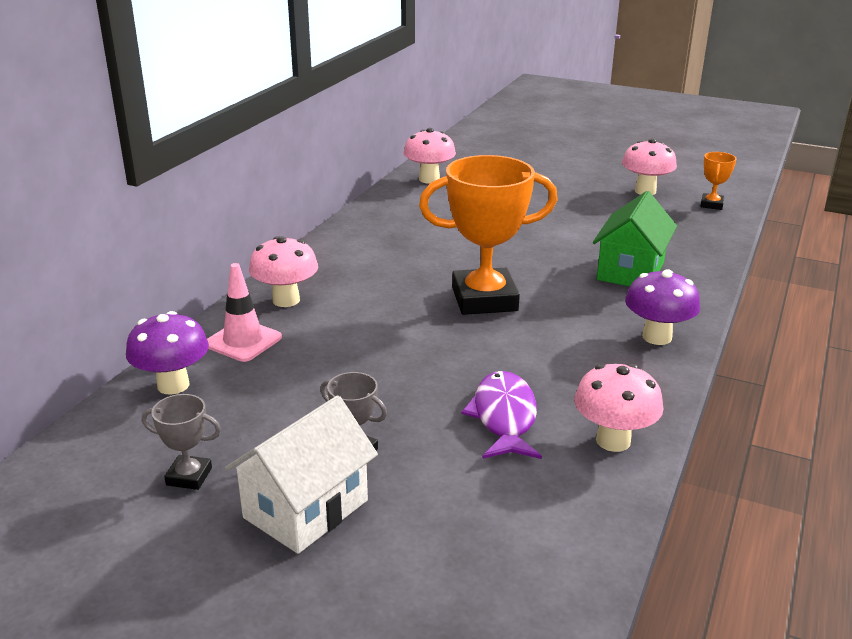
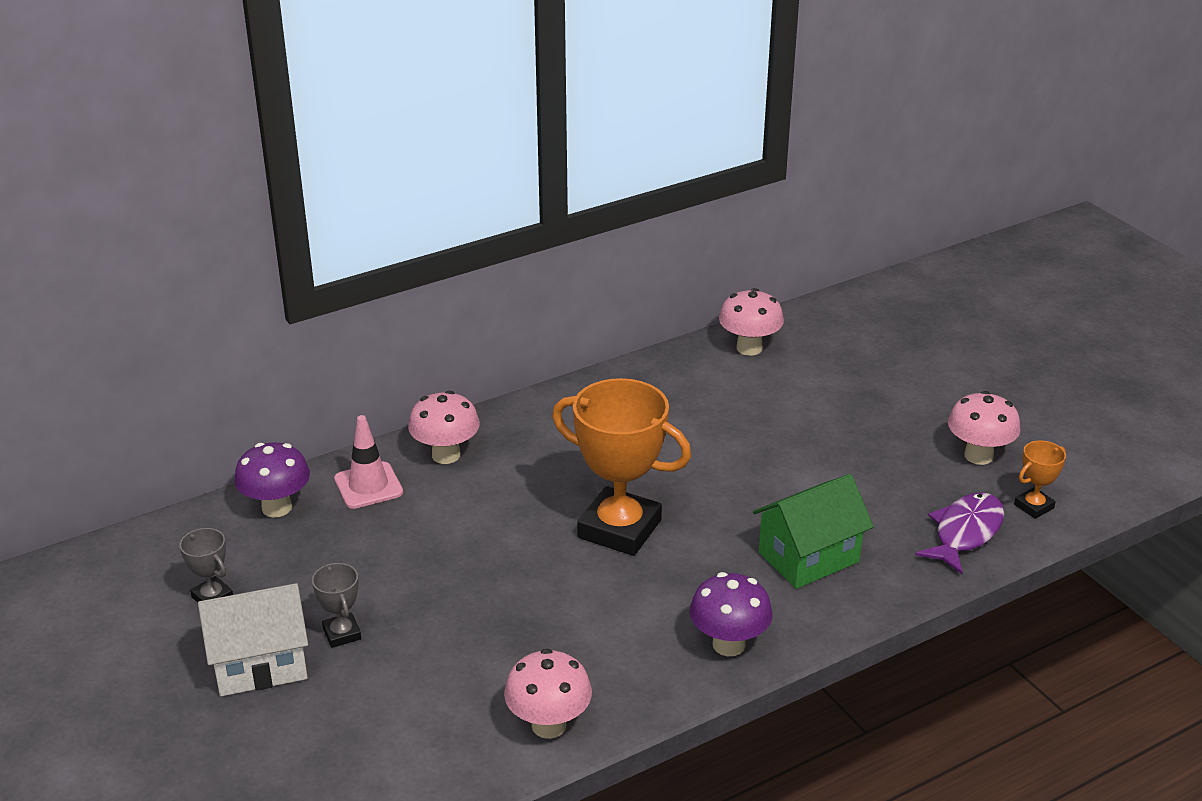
camera: 35 degrees right, 5 degrees up
(504, 417) = (488, 659): purple fish -> purple fish (965, 533)

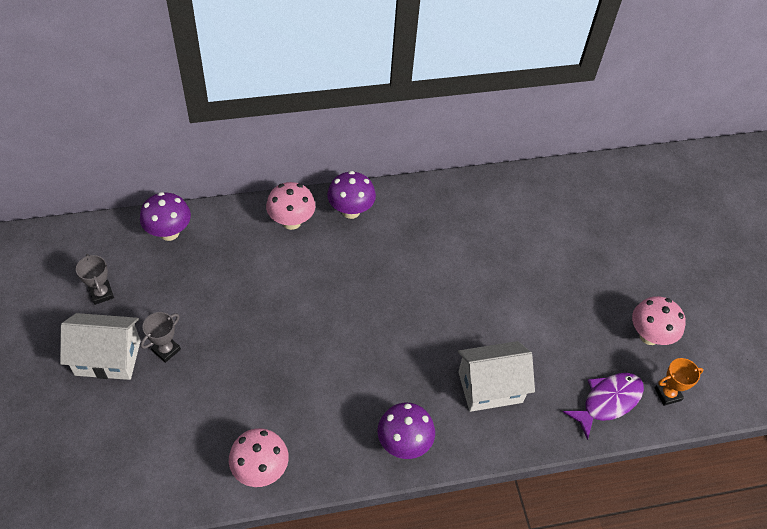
camera: 15 degrees right, 20 degrees up
(342, 634) = (166, 350): grey trophy -> grey trophy turned 45 degrees clockwise
(368, 486) = (232, 232): pink traffic cone -> none
(522, 425) = (351, 211): none -> purple mushroom
(619, 529) = (376, 321): orange trophy -> none
(749, 348) = (532, 189): pink mushroom -> none
(809, 557) = (490, 387): green house -> white house

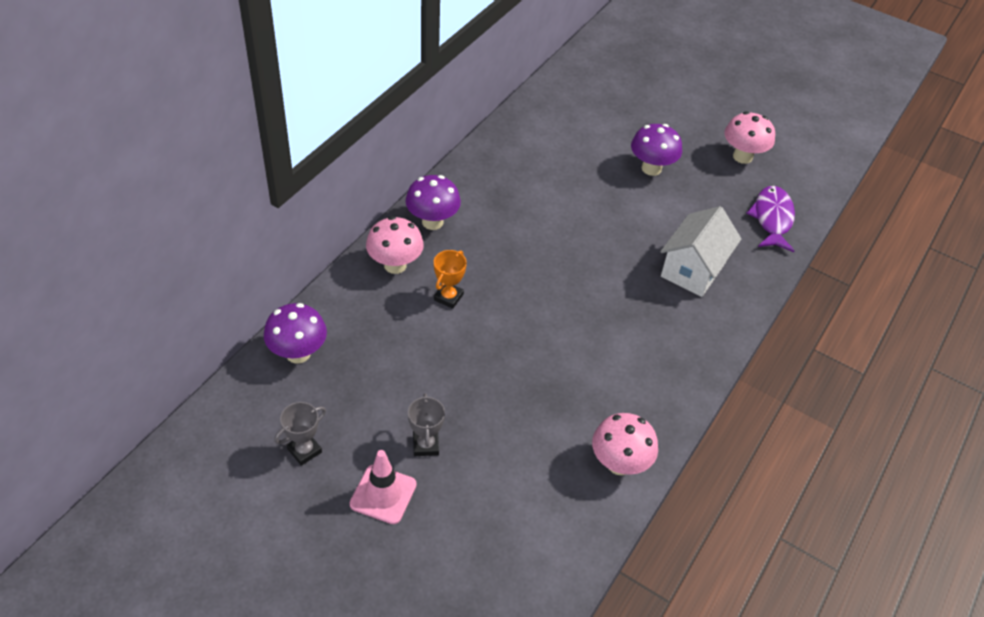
camera: 45 degrees left, 5 degrees down
(101, 294) = (304, 450): grey trophy -> grey trophy turned 60 degrees counterclockwise
(108, 357) = (383, 494): white house -> pink traffic cone
(404, 443) = (689, 355): purple mushroom -> purple mushroom (651, 168)
(667, 394) = (798, 185): orange trophy -> orange trophy (448, 297)

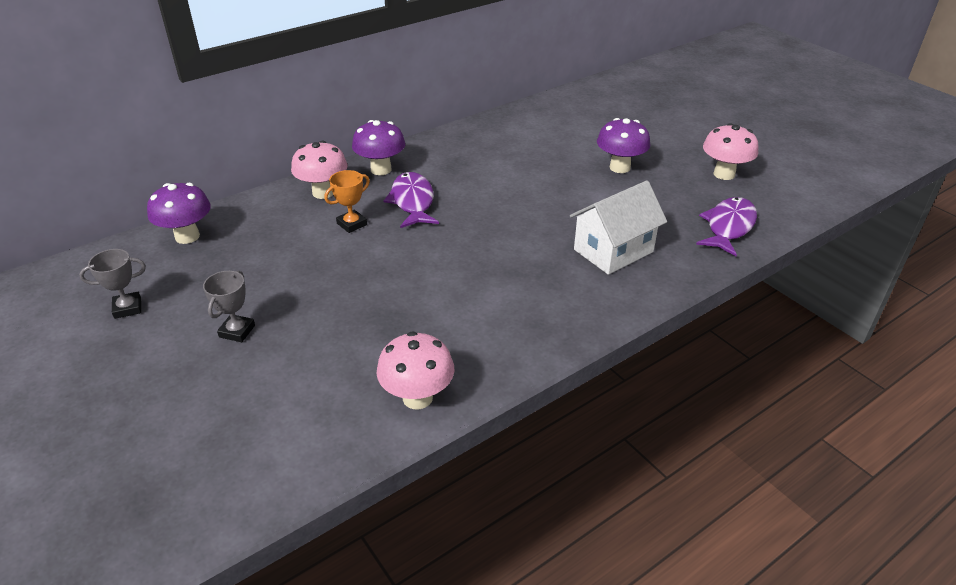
camera: 25 degrees right, 10 degrees down
(383, 494) = (164, 361): pink traffic cone -> none
(488, 256) = (412, 202): none -> purple fish

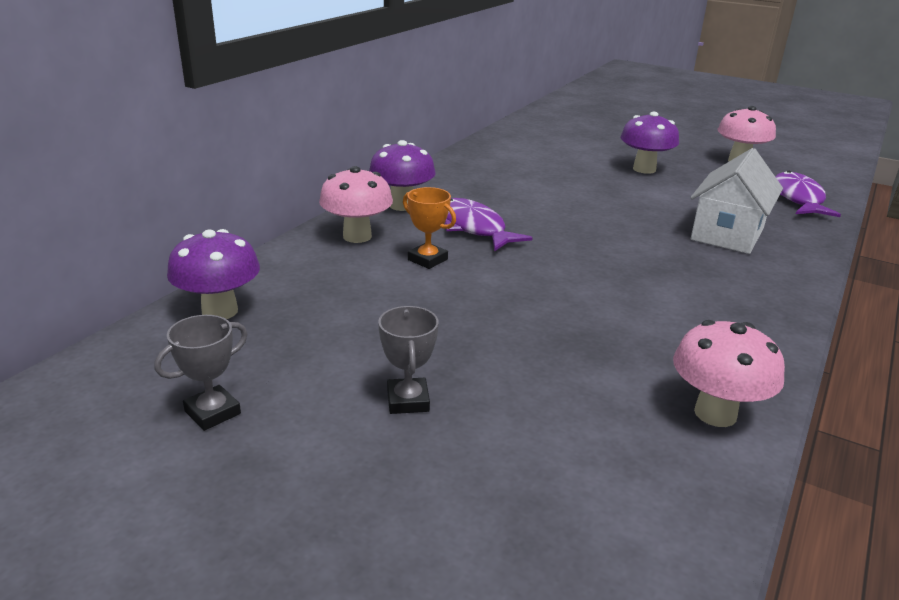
camera: 25 degrees left, 10 degrees down
(352, 224) = (427, 260): orange trophy -> orange trophy turned 75 degrees counterclockwise

